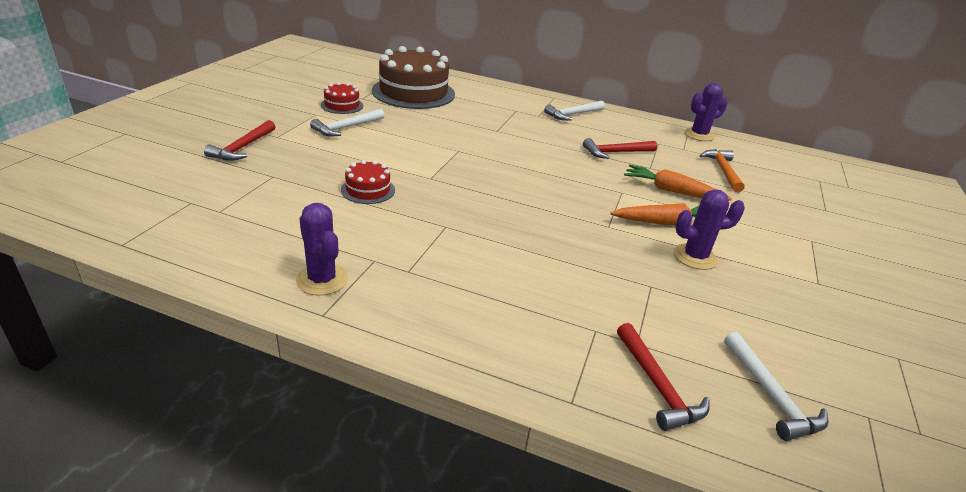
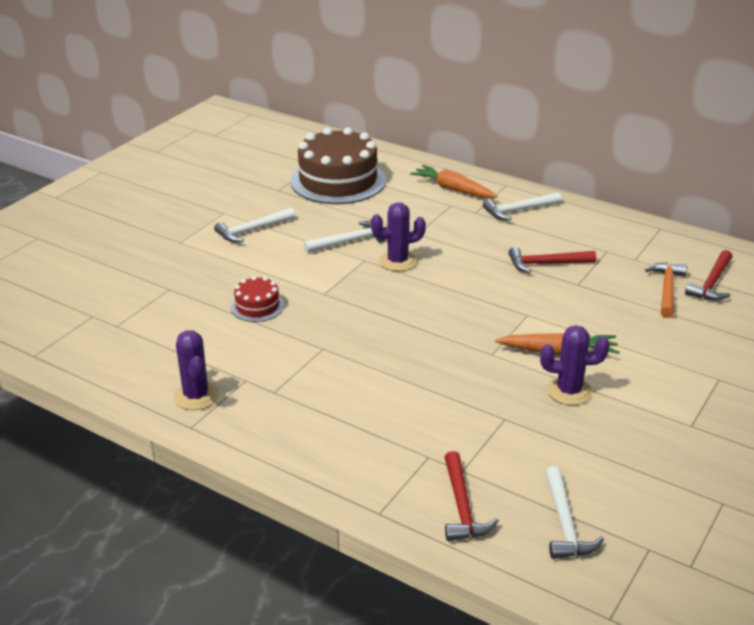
camera: 15 degrees right, 0 degrees up
(242, 147) = (144, 255): red hammer -> red hammer (711, 283)
(342, 105) = (254, 200): red cake -> none
(439, 136) = (349, 241): none -> white hammer
(672, 191) = (587, 315): orange carrot -> orange carrot (453, 189)
(699, 135) = (667, 239): purple cactus -> purple cactus (398, 261)

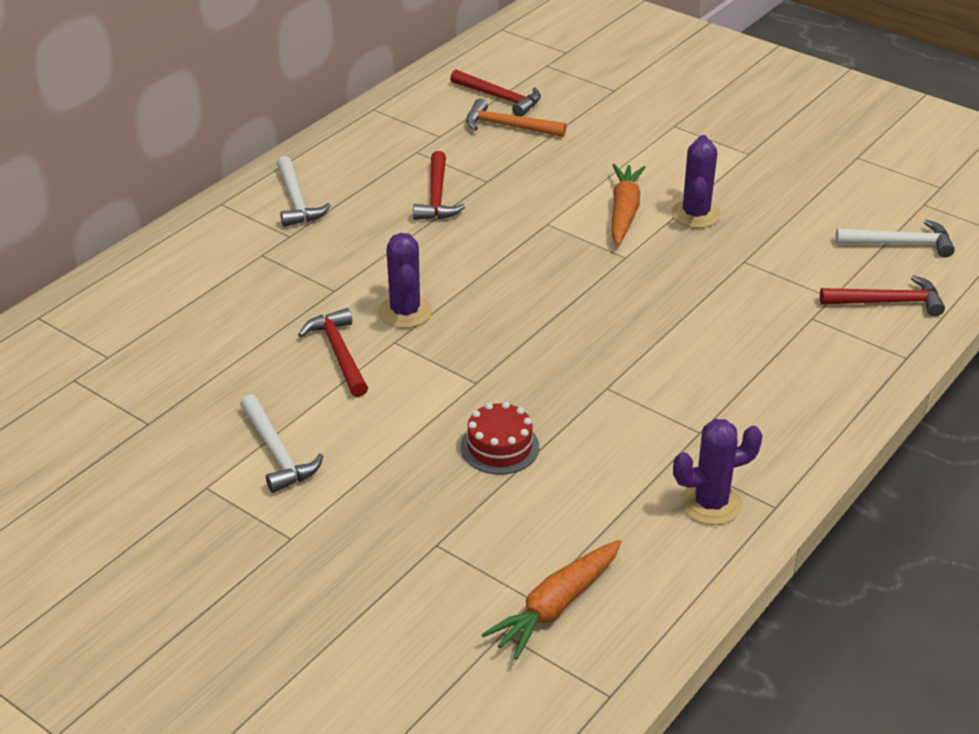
camera: 85 degrees left, 5 degrees up
(338, 181) = (142, 356): brown cake -> none
(349, 241) = (339, 353): white hammer -> red hammer
(453, 189) = (216, 248): orange carrot -> orange carrot (556, 606)

